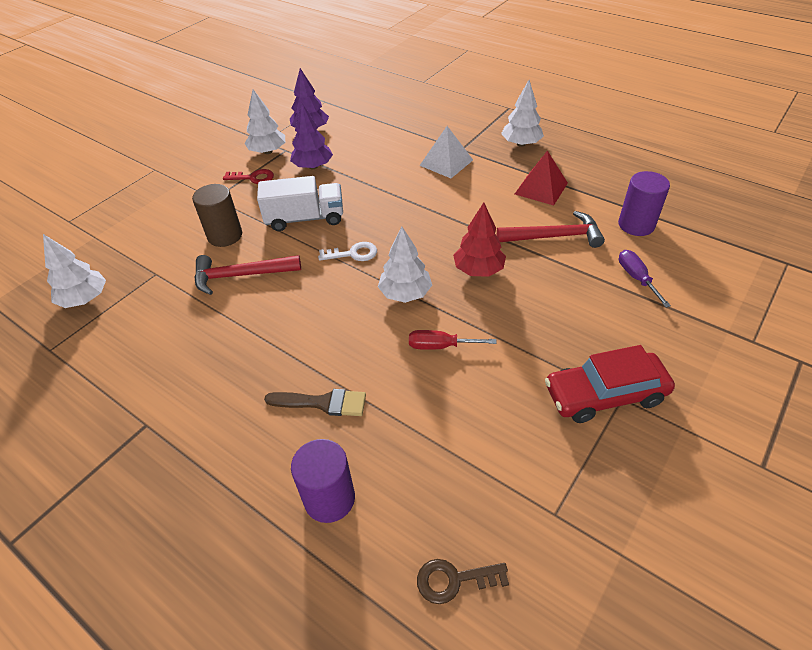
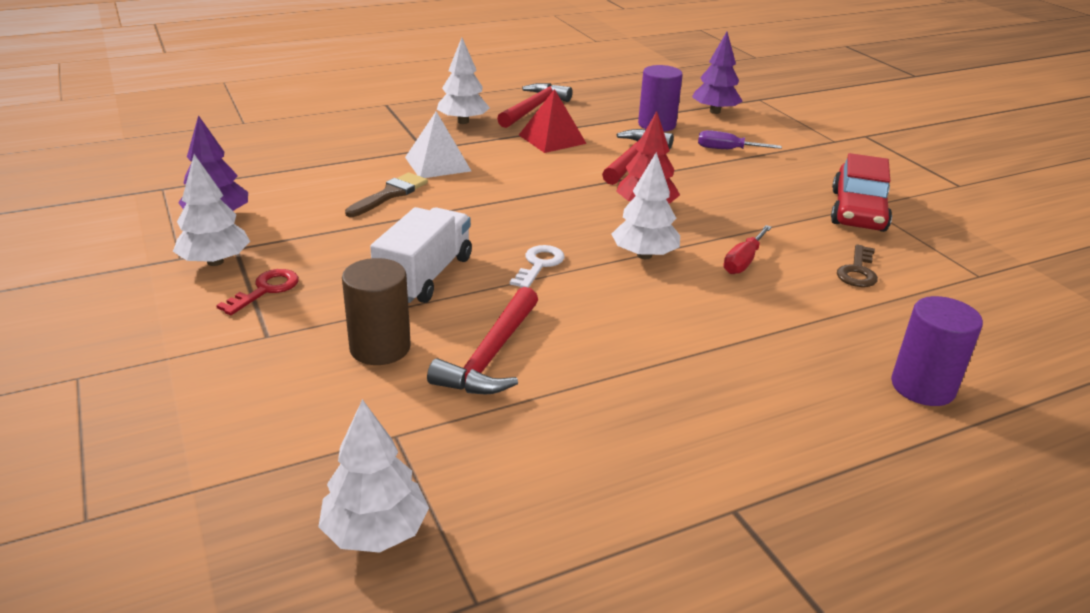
camera: 65 degrees left, 15 degrees down
(313, 166) = (313, 240): purple tree -> purple tree (715, 111)
(322, 403) = (781, 354): brown brush -> brown brush (390, 194)
(454, 580) = (1037, 344): brown key -> brown key (858, 271)
(584, 160) = (533, 108): none -> red hammer

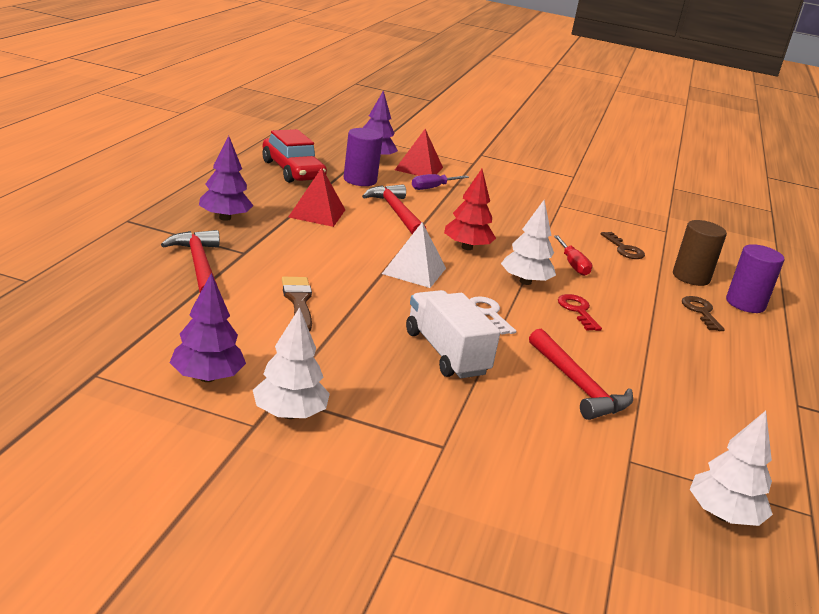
camera: 50 degrees left, 5 degrees down
(265, 290) = (372, 415): red key -> red key (577, 311)
(380, 348) = (519, 414): brown cylinder -> brown cylinder (691, 277)
(437, 164) = (280, 262): white pyramid -> white pyramid (414, 271)
(463, 121) = (225, 218): white tree -> purple tree
(533, 108) = (254, 190): red hammer -> red hammer (198, 265)
(749, 130) = (418, 168): none -> red pyramid
(822, 366) = (701, 312): none -> brown key
(858, 211) = (562, 209): red car -> red car (292, 171)

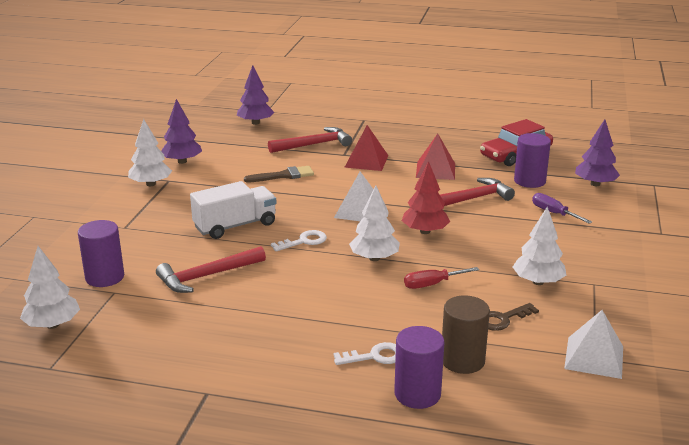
camera: 90 degrees right, 0 degrees up
(225, 218) = (394, 143): purple tree -> purple tree (255, 123)
(418, 168) = (599, 205): red pyramid -> red pyramid (366, 161)
(561, 223) = (538, 282): none -> white tree
(577, 311) = (333, 282): red key -> none
(594, 468) = (105, 277): none -> purple cylinder
(666, 231) = (594, 357): none -> white pyramid
(701, 312) = (375, 356): brown key -> white key

